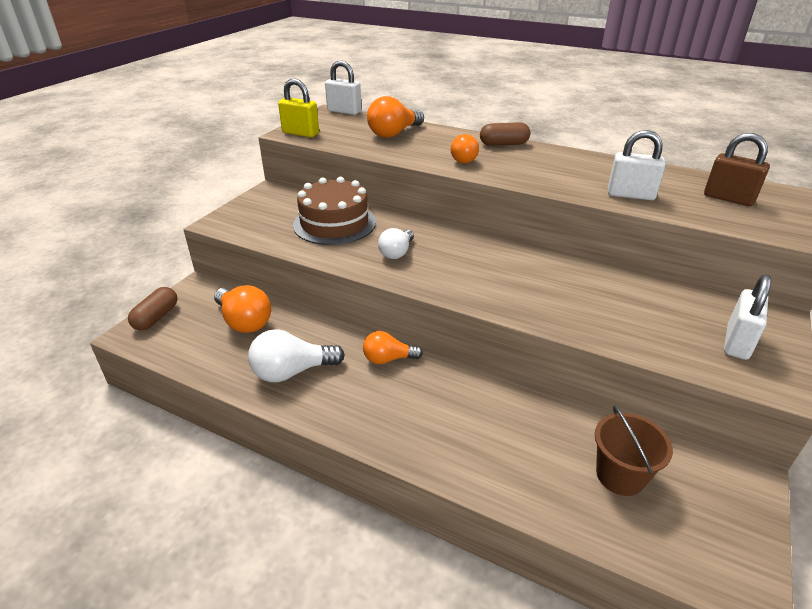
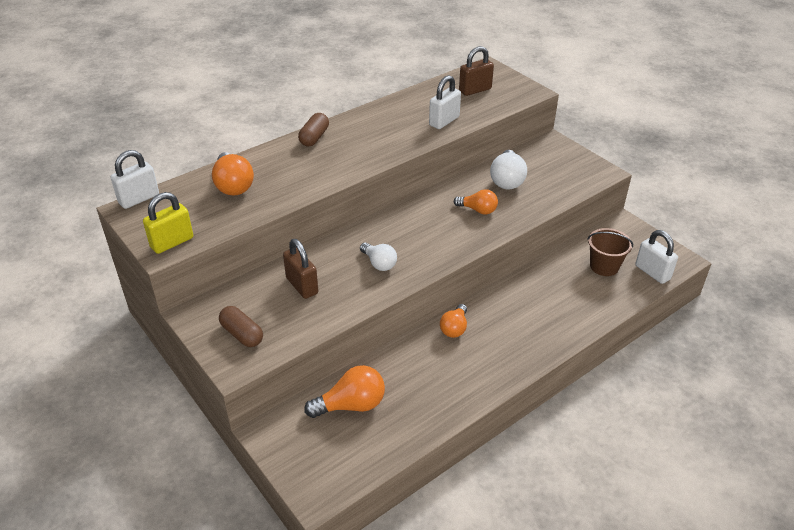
camera: 65 degrees left, 5 degrees up
(156, 317) = (300, 472): brown capsule -> brown capsule (242, 334)
(292, 372) = (438, 387): white light bulb -> white light bulb (507, 180)
(334, 223) = (302, 286): brown cake -> brown padlock
(462, 159) = (325, 167): orange light bulb -> orange light bulb (478, 210)
(737, 342) = (566, 166): white padlock -> white padlock (652, 272)

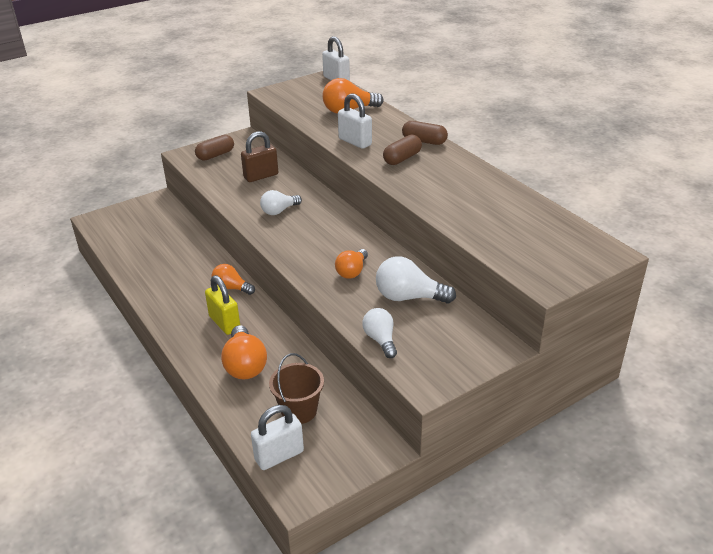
camera: 95 degrees right, 5 degrees down
(172, 242) = (279, 94): yellow padlock -> yellow padlock (224, 323)
(350, 149) = (402, 158): none -> brown capsule
(351, 405) = (166, 233): orange light bulb -> orange light bulb (245, 365)
(444, 121) = (460, 212): white padlock -> white padlock (355, 142)
(475, 90) = (540, 238): brown padlock -> none
(563, 192) = (380, 340): none -> white light bulb

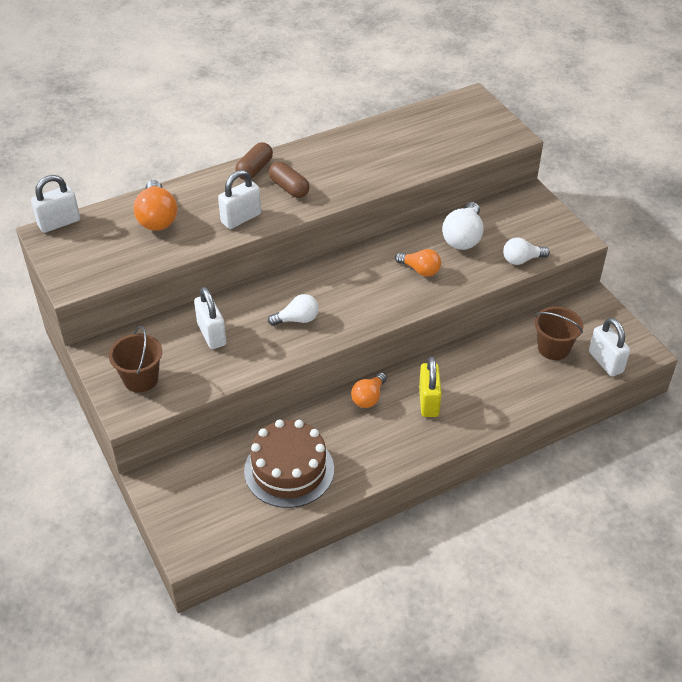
camera: 85 degrees left, 10 degrees up
(157, 254) = (289, 470): none -> brown cake
(215, 155) = (141, 379): brown capsule -> brown bucket
(224, 323) = (428, 402): yellow padlock -> yellow padlock turned 60 degrees counterclockwise
(245, 365) = (493, 385): orange light bulb -> none
(261, 176) = (212, 334): brown padlock -> white padlock
(279, 211) = (297, 319): white light bulb -> white light bulb turned 75 degrees counterclockwise

